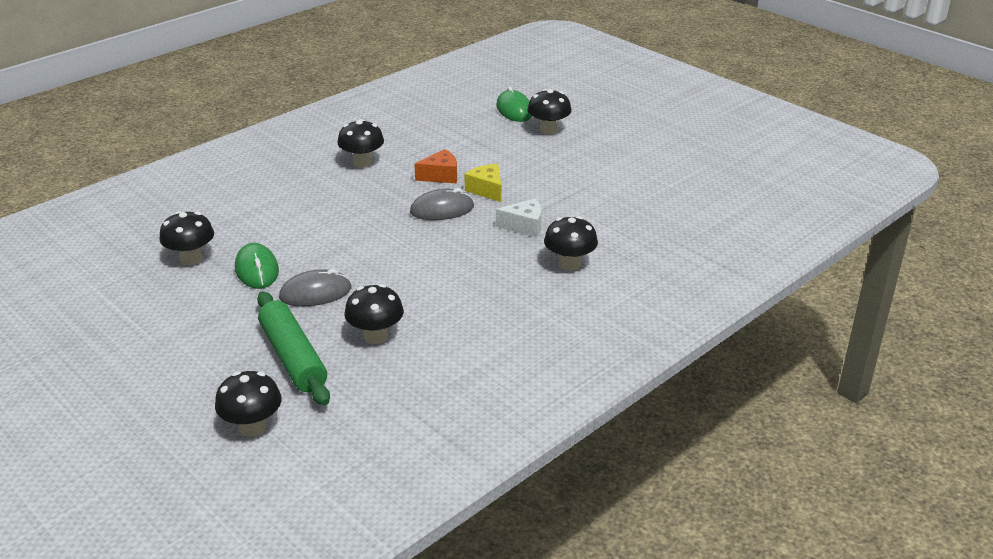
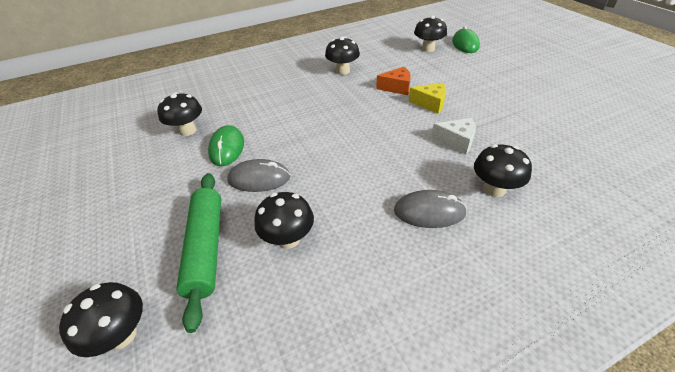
camera: 20 degrees right, 10 degrees up
(442, 209) = (389, 116): grey mouse -> grey mouse (429, 212)
(487, 190) = (430, 104): yellow cheese -> yellow cheese turned 120 degrees clockwise
(548, 130) = (490, 61): black mushroom -> black mushroom (428, 49)

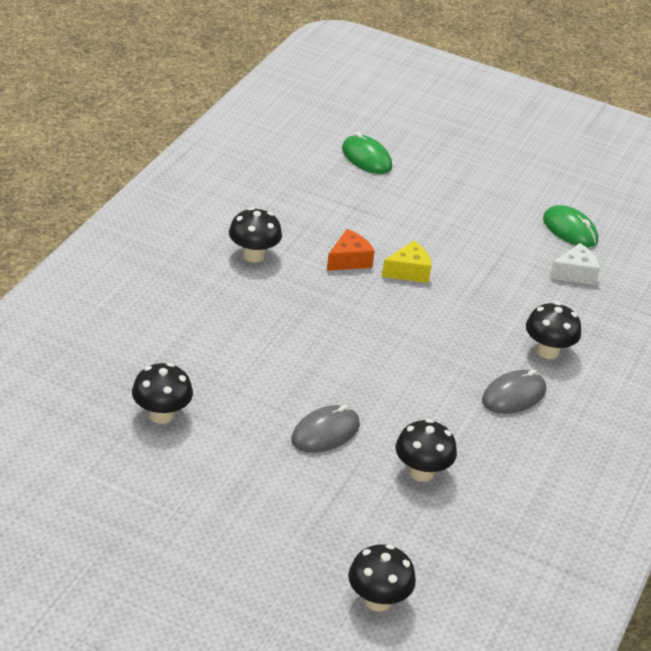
camera: 45 degrees left, 5 degrees down
(206, 248) = (359, 514): green rolling pin -> none
(227, 148) = (243, 415): green mouse -> green mouse (570, 230)
(428, 49) = (327, 181): black mushroom -> none
(456, 141) = (476, 312): white cheese -> white cheese (575, 273)

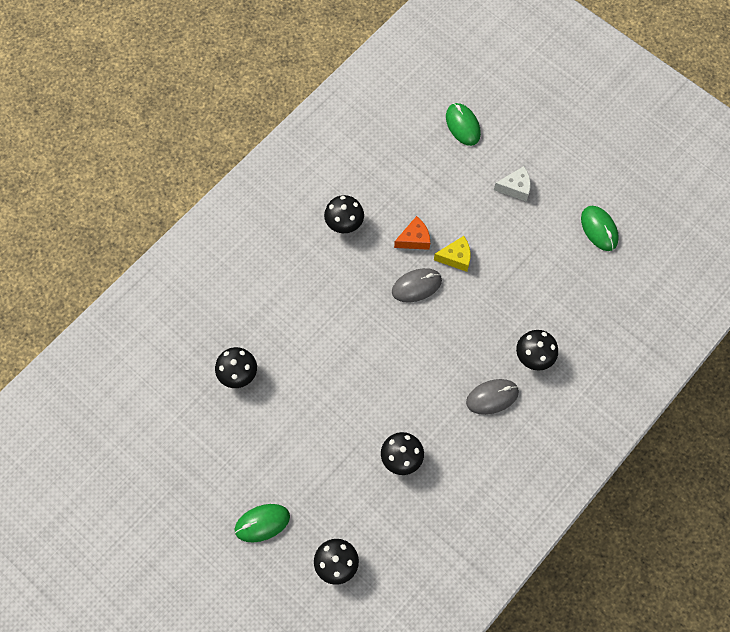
camera: 20 degrees right, 30 degrees up
(252, 570) = (262, 523): none -> green mouse
(325, 432) = (345, 410): grey mouse -> grey mouse (416, 286)
(575, 273) = (585, 278): white cheese -> white cheese (515, 188)

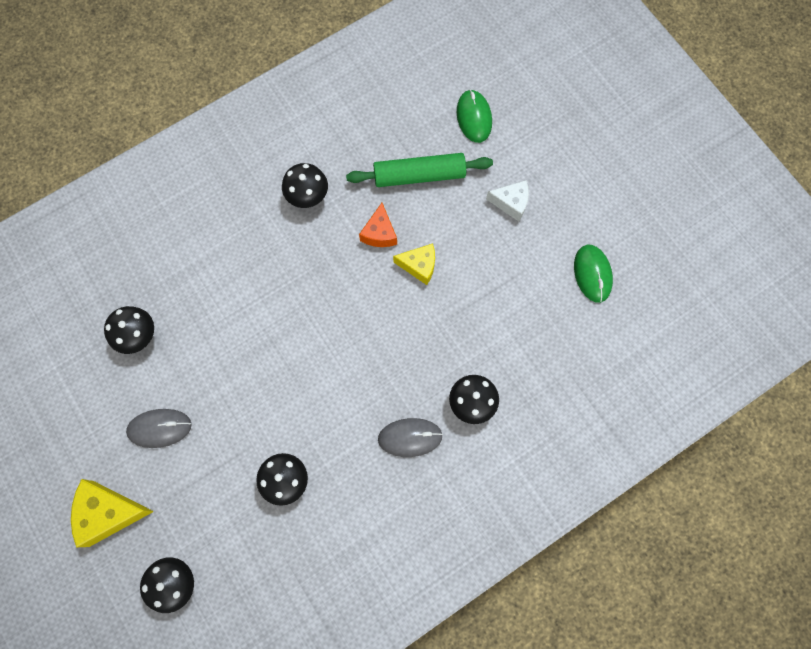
camera: 15 degrees right, 5 degrees up
(262, 523) = (109, 513): green mouse -> yellow cheese
(414, 239) = (379, 233): orange cheese -> orange cheese turned 105 degrees clockwise
(416, 286) = (365, 287): grey mouse -> grey mouse (159, 428)
(432, 184) = (419, 175): none -> green rolling pin

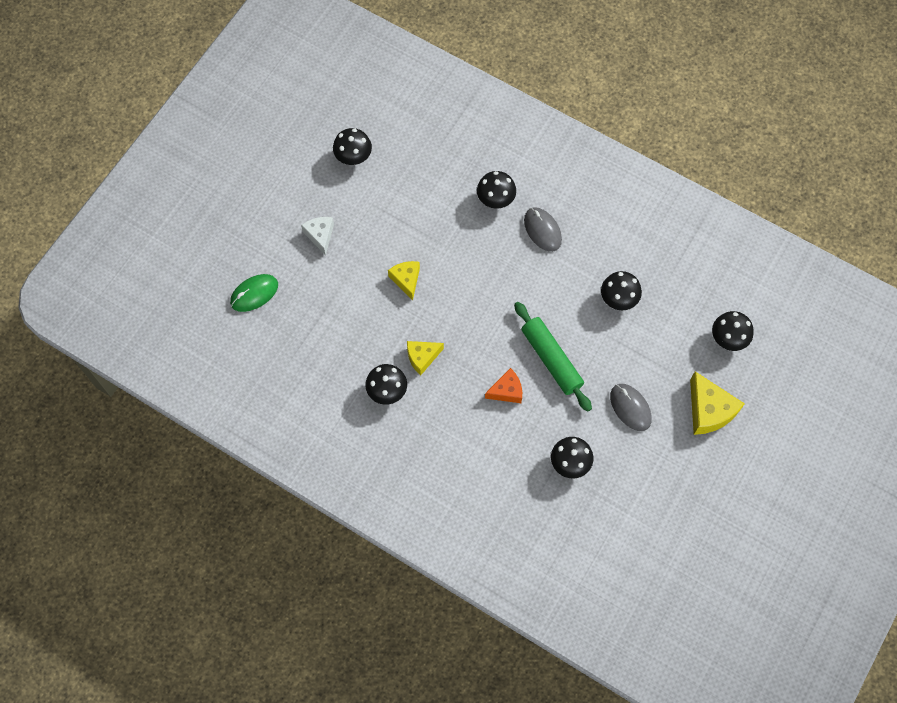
camera: 115 degrees left, 5 degrees down
(326, 244) = (422, 357): none -> yellow cheese
(379, 233) = (393, 321): orange cheese -> orange cheese (506, 391)
(419, 175) = (327, 313): green rolling pin -> green rolling pin (551, 359)
(592, 274) = (353, 157): green mouse -> black mushroom

